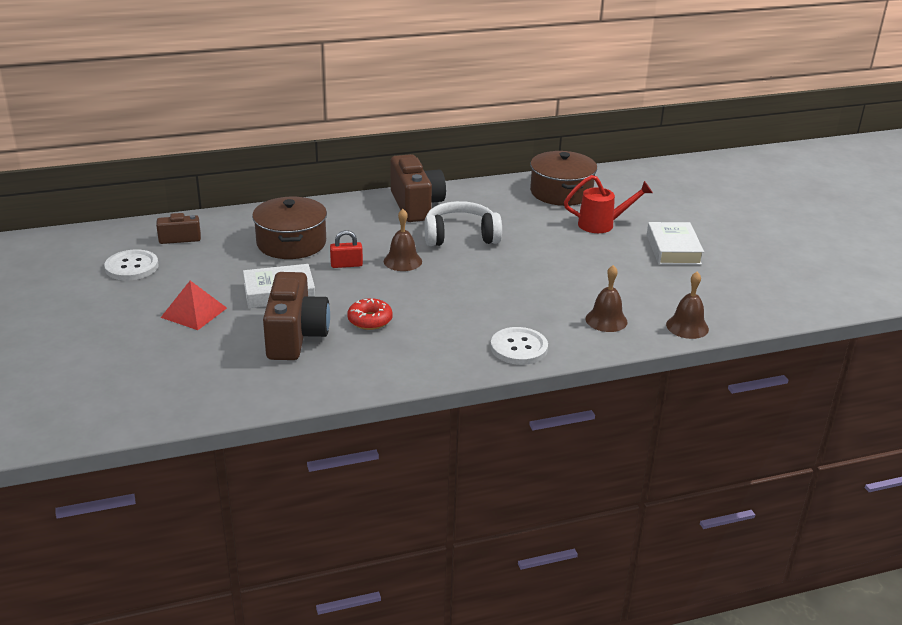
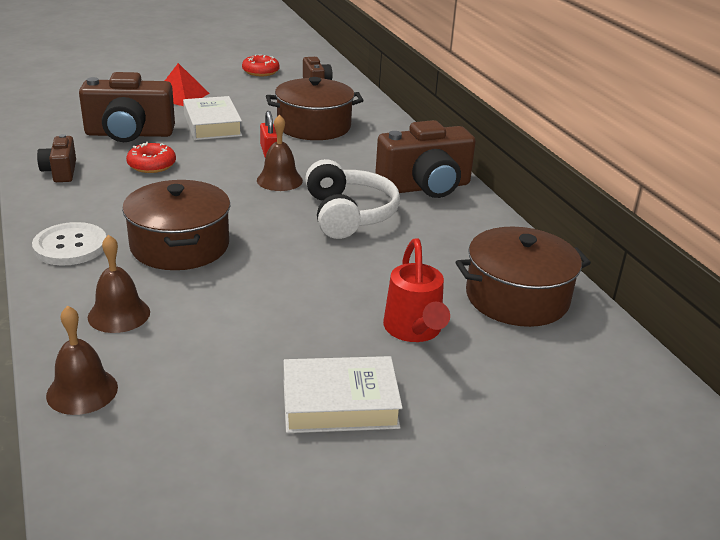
camera: 85 degrees right, 0 degrees up
(132, 267) = (260, 72): white button -> red donut
(382, 367) = (60, 172): none -> brown camera
(512, 301) = (180, 245): none -> brown pot

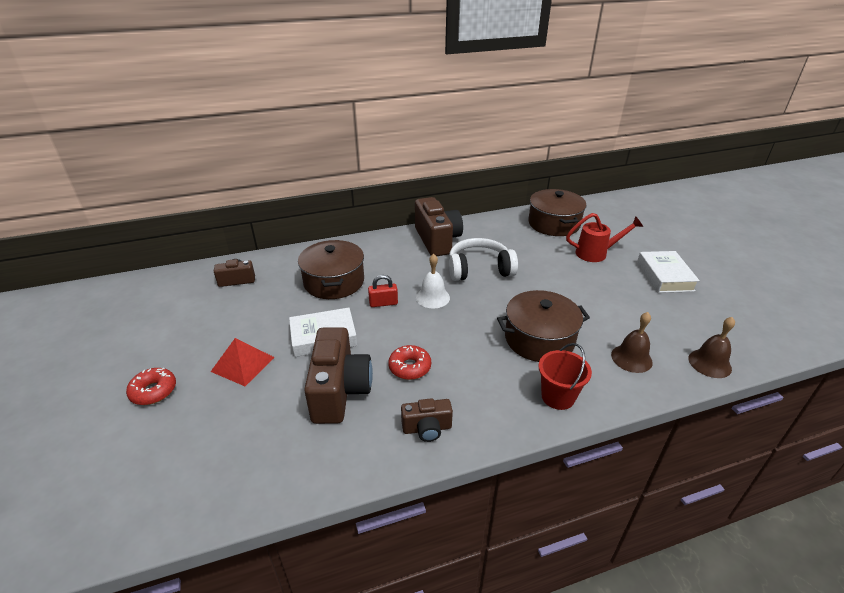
camera: 85 degrees left, 5 degrees up
(70, 246) = (558, 397): white button -> red bucket
(260, 72) = (191, 313): red donut -> red donut (153, 391)
(279, 180) = (432, 297): brown bell -> white bell

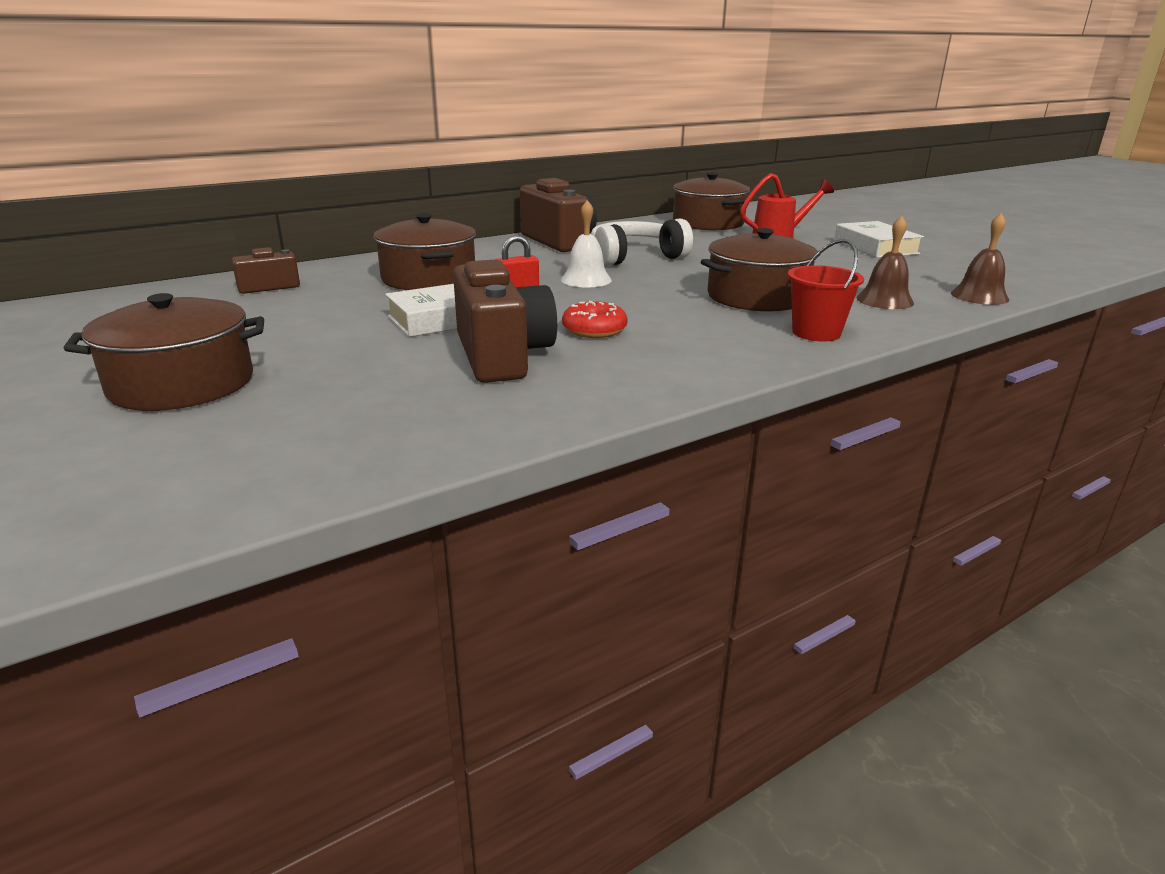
camera: 15 degrees left, 10 degrees down
(153, 391) = (182, 384): red donut -> brown pot
(242, 364) = (327, 349): red pyramid -> none
(427, 428) = (657, 371): brown camera -> none

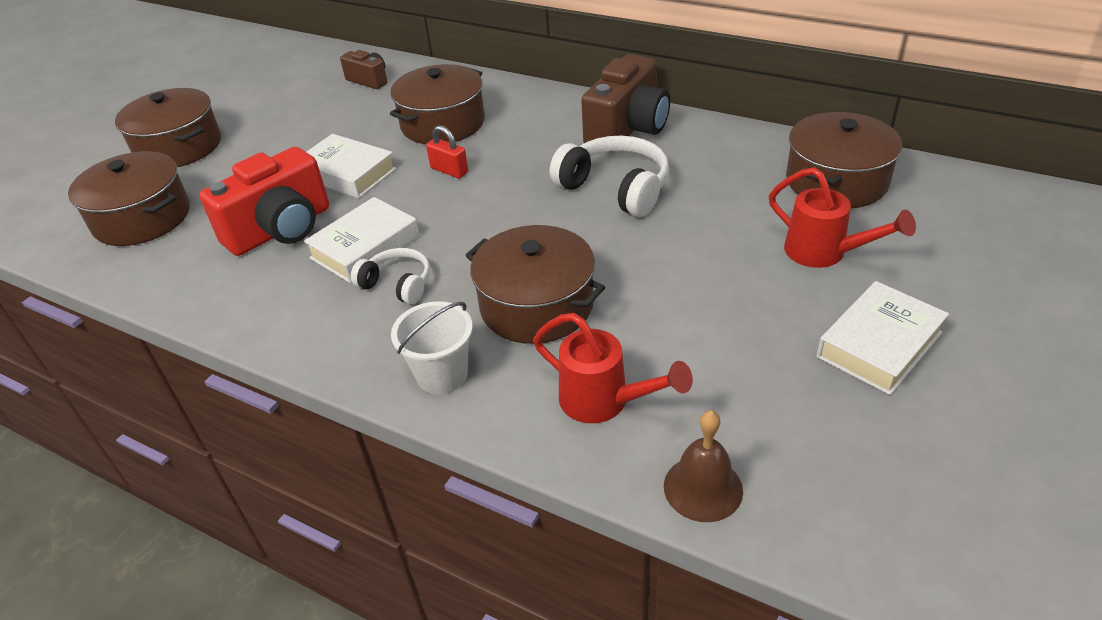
camera: 65 degrees right, 15 degrees up
(330, 421) = (142, 218): none -> brown pot
(502, 356) = (281, 229): brown camera -> red camera
(586, 280) = (506, 191): white bell -> none
(594, 330) = (365, 247): red donut -> white book
(672, 328) = (397, 284): none -> white headphones
(816, 333) = (442, 374): red bucket -> white bucket
(884, 300) = (604, 402): brown bell -> red watering can

